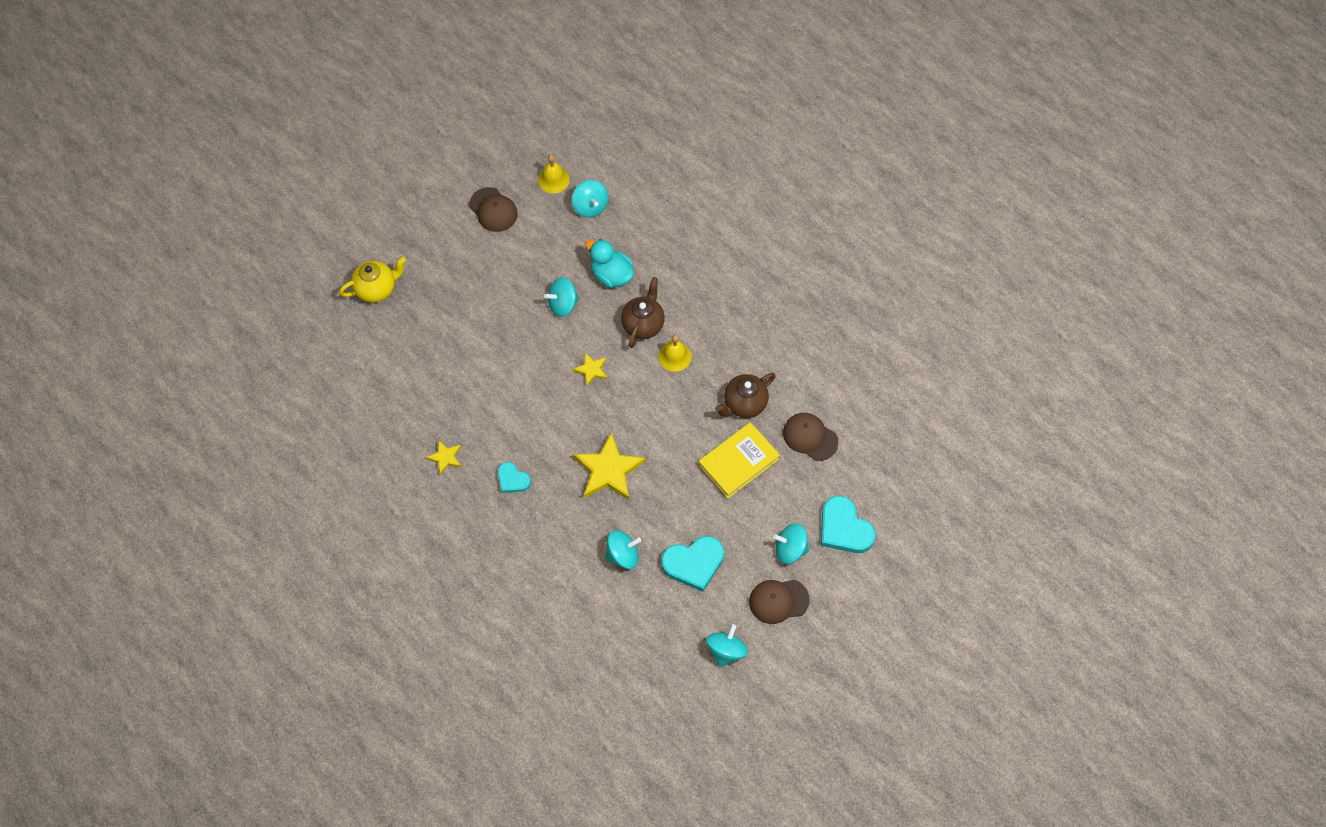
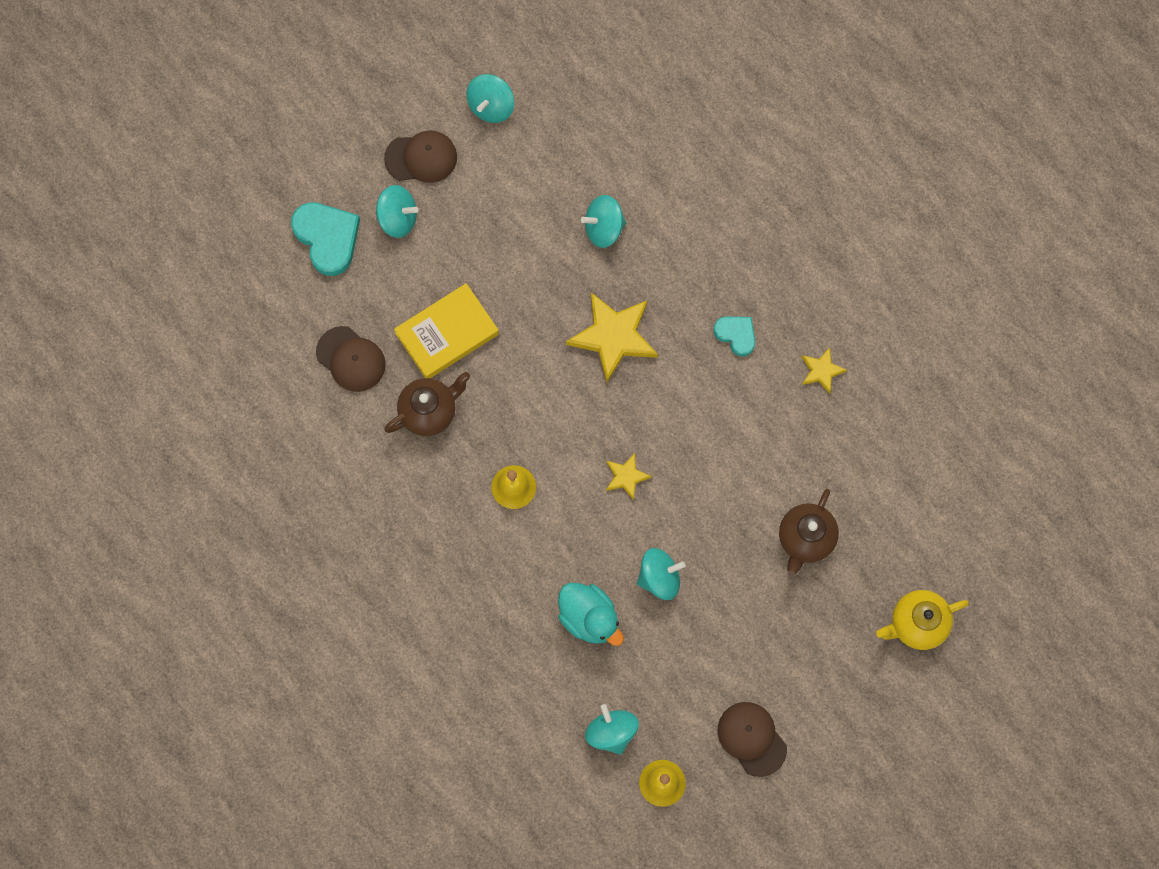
camera: 175 degrees left, 10 degrees up
(643, 324) = (551, 538): brown teapot -> brown teapot (805, 539)
(693, 563) = (518, 210): turquoise heart -> none

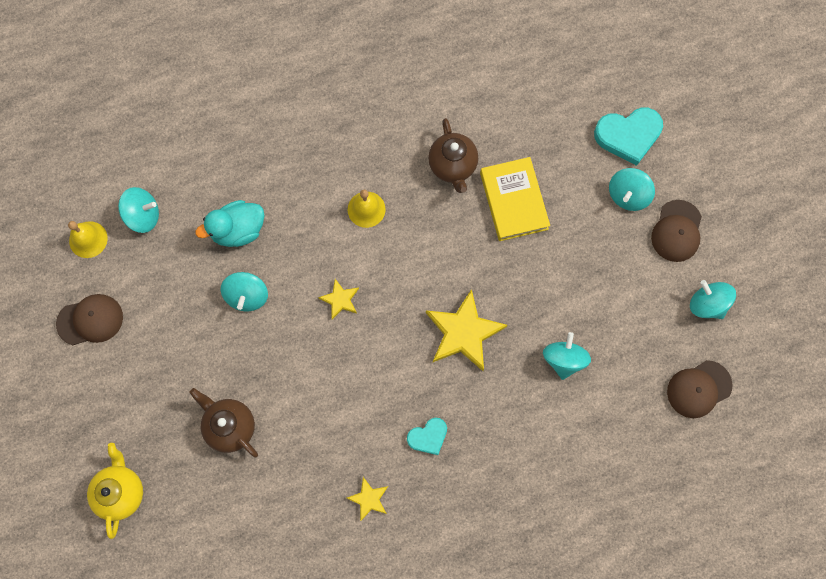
camera: 110 degrees right, 0 degrees up
(351, 359) = (518, 121): brown cap -> brown cap (699, 389)

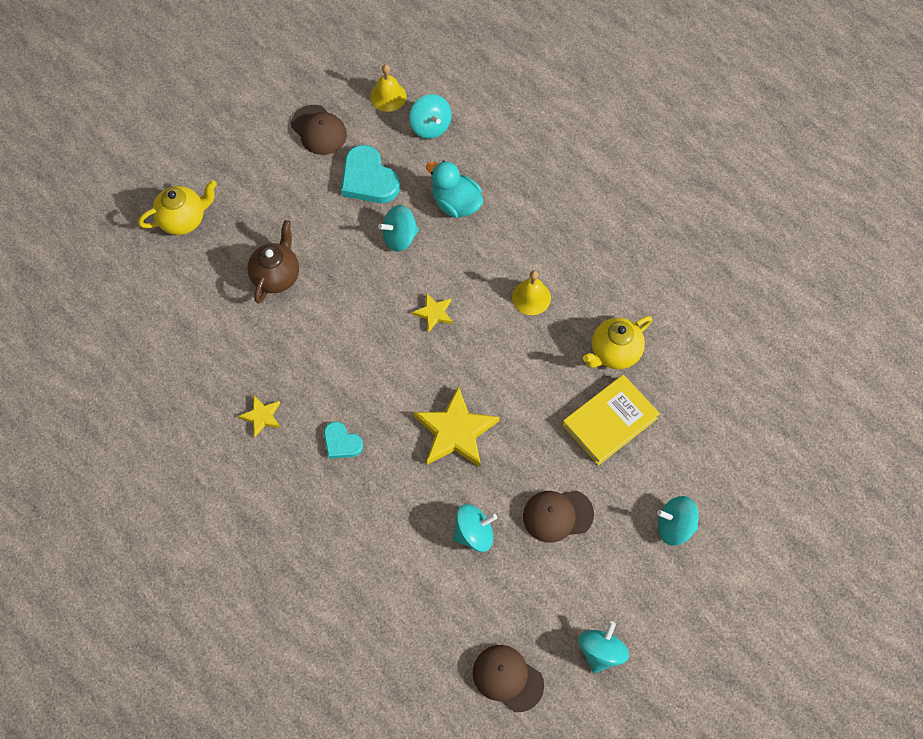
camera: 65 degrees right, 10 degrees down
(452, 166) = (614, 353): brown teapot -> yellow teapot
(628, 136) = (738, 501): turquoise heart -> turquoise heart (368, 179)
(677, 231) = (663, 590): brown cap -> brown cap (557, 515)

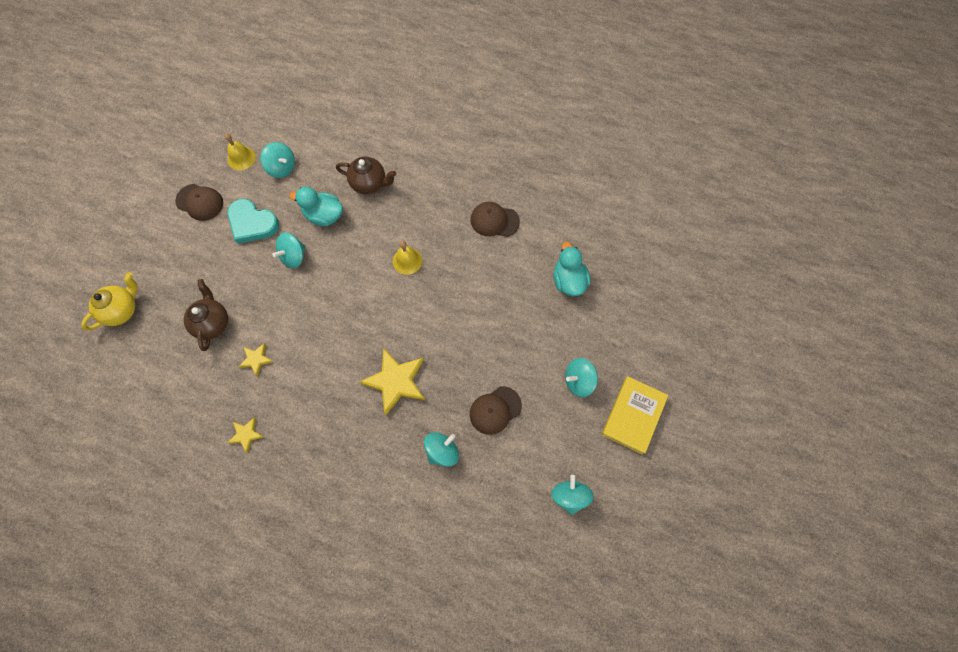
camera: 25 degrees left, 5 degrees up
(341, 442) = (315, 427): turquoise heart -> none
(434, 313) = (342, 301): yellow star -> yellow star (256, 359)
(507, 678) = (513, 548): brown cap -> brown cap (494, 221)
(526, 187) = (369, 184): none -> brown teapot
(610, 422) = (501, 326): yellow book -> yellow book (633, 416)
(614, 353) = (482, 275): yellow teapot -> none
(719, 403) = (568, 280): none -> turquoise duck

